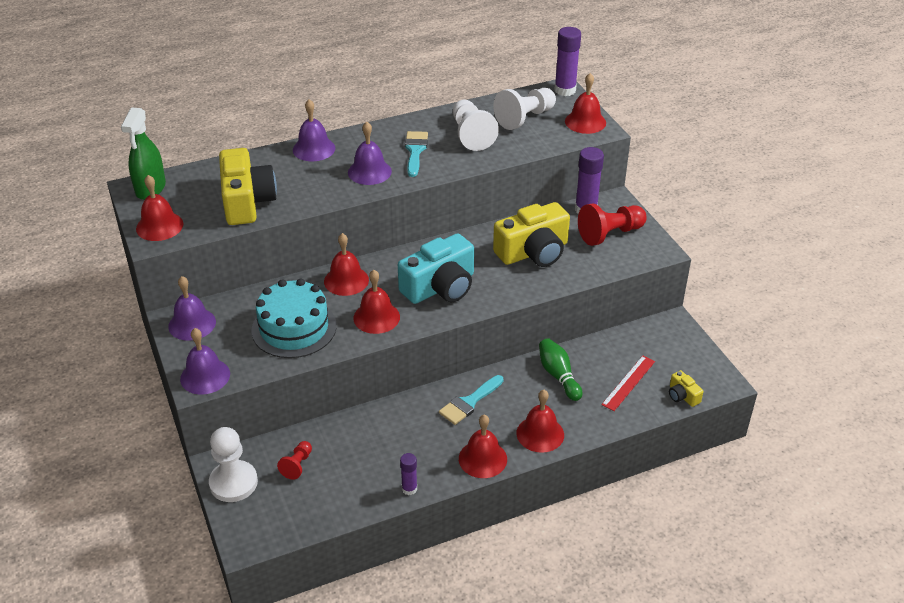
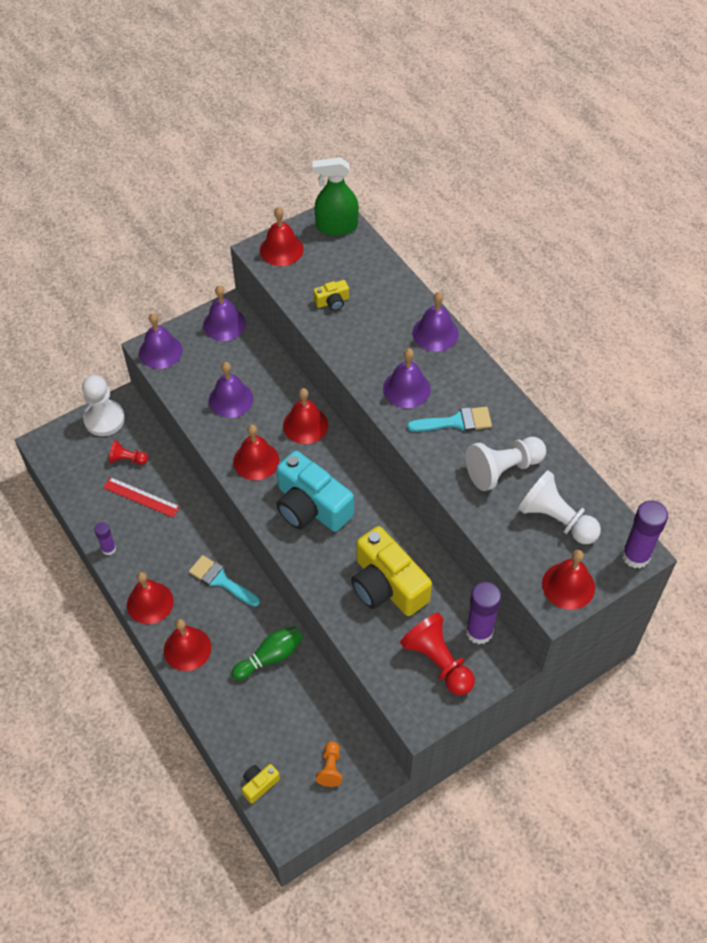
camera: 80 degrees right, 15 degrees up
(247, 201) = (332, 302): yellow camera -> yellow camera, size x0.44
(294, 328) = (231, 399): turquoise cake -> purple bell
(628, 383) = (270, 727): red ruler -> red ruler (141, 497)
(669, 349) = (330, 768): none -> orange pawn

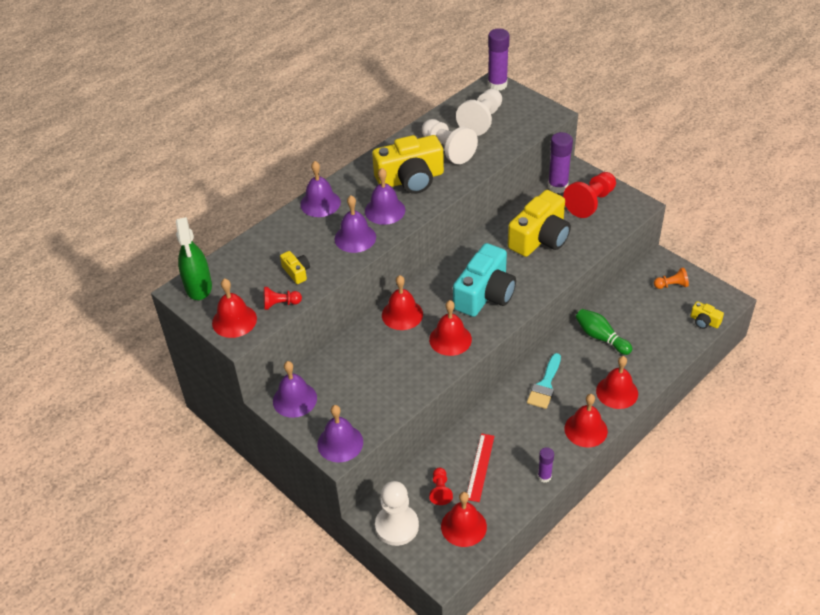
camera: 100 degrees left, 10 degrees down
(231, 399) = (387, 372): purple bell -> purple bell (355, 238)
(291, 285) = (280, 304): none -> red pawn
(456, 422) = (410, 179): turquoise brush -> yellow camera
(568, 585) = (533, 110): red bell -> red bell (463, 526)

